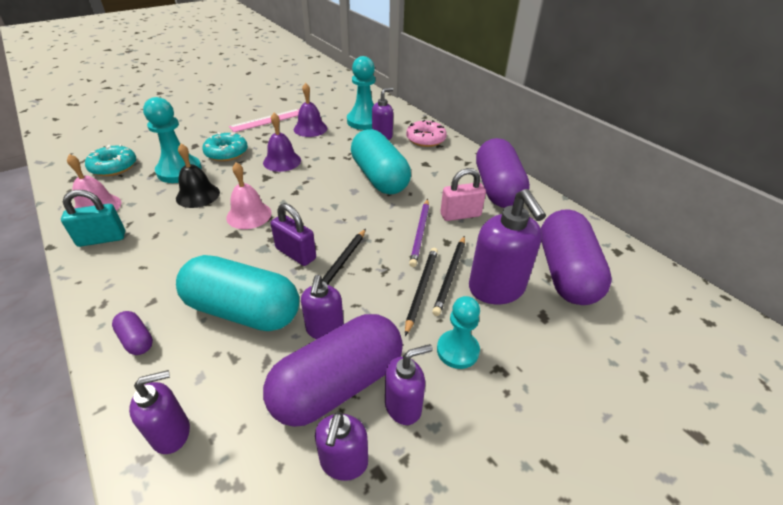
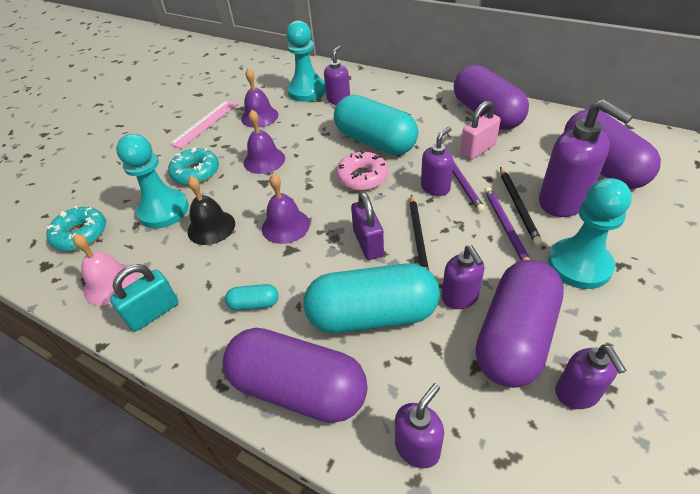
camera: 20 degrees left, 5 degrees up
(136, 340) = (298, 388): purple capsule -> purple capsule, size x2.39
(170, 262) = (254, 304): none -> turquoise capsule
(249, 215) = (285, 226): pink bell -> purple bell
(296, 253) = (368, 243): purple padlock -> purple padlock turned 60 degrees clockwise
(403, 406) = (580, 328): purple soap dispenser -> purple soap dispenser (435, 188)
(421, 289) = (505, 227): black pencil -> purple pencil
(425, 139) = (382, 89): pink donut -> pink donut (362, 177)
(457, 350) = (579, 265): turquoise pawn -> turquoise pawn, size x1.53

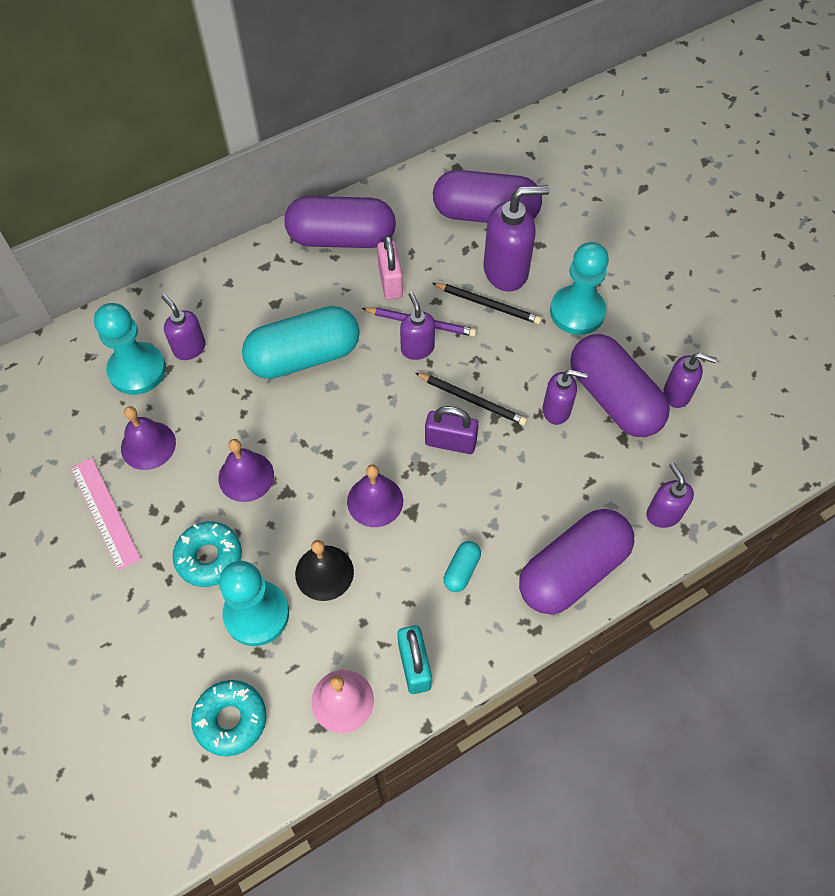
camera: 65 degrees left, 15 degrees up
(362, 177) = (353, 399): pink donut -> none
(372, 315) = (534, 482): turquoise capsule -> none
(505, 227) = (506, 330): purple pencil -> none

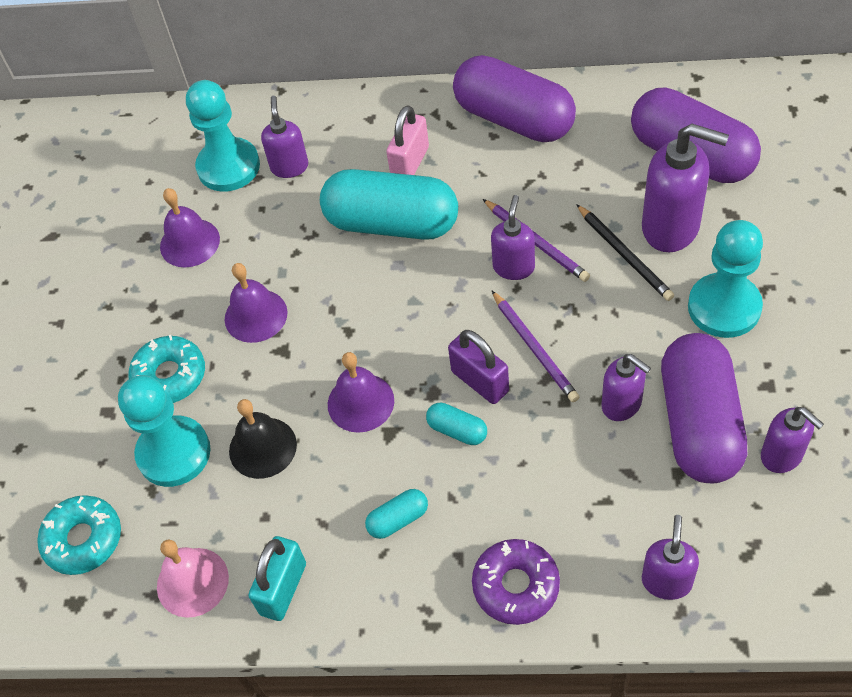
camera: 40 degrees right, 5 degrees down
(105, 512) = (111, 287): pink ruler -> none
(390, 282) = (534, 185): pink padlock -> pink padlock (410, 163)
(459, 485) = (457, 430): none -> turquoise capsule
(472, 400) = (534, 348): black pencil -> purple pencil
(572, 571) = (516, 586): purple capsule -> purple donut

